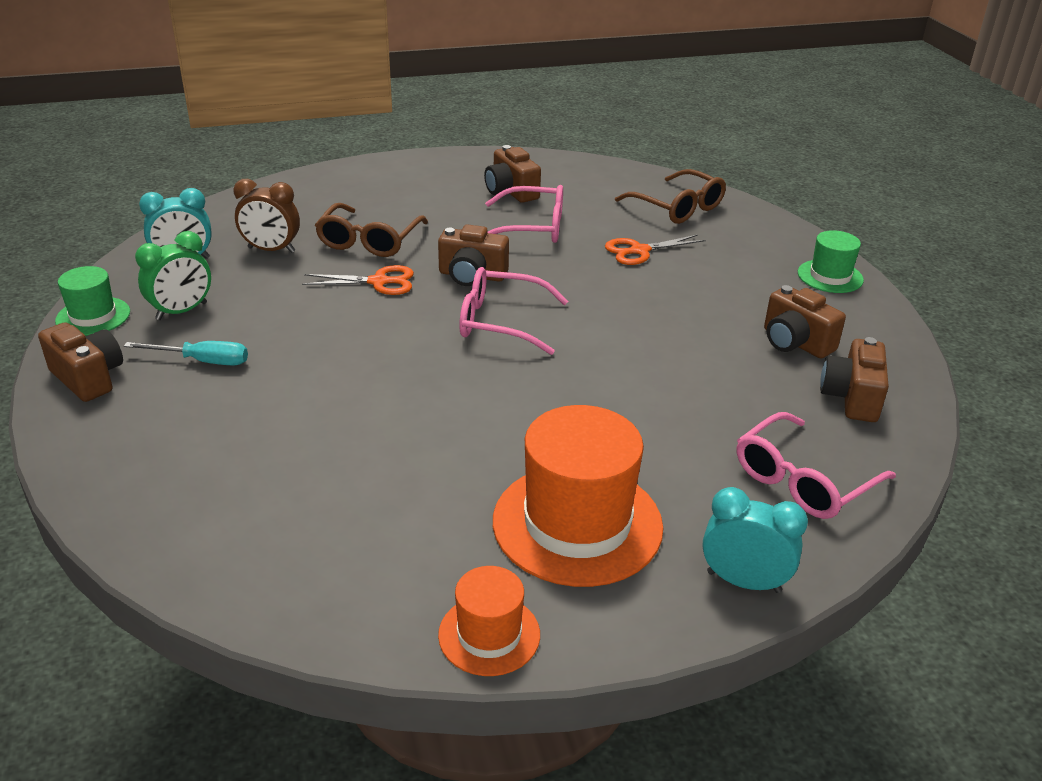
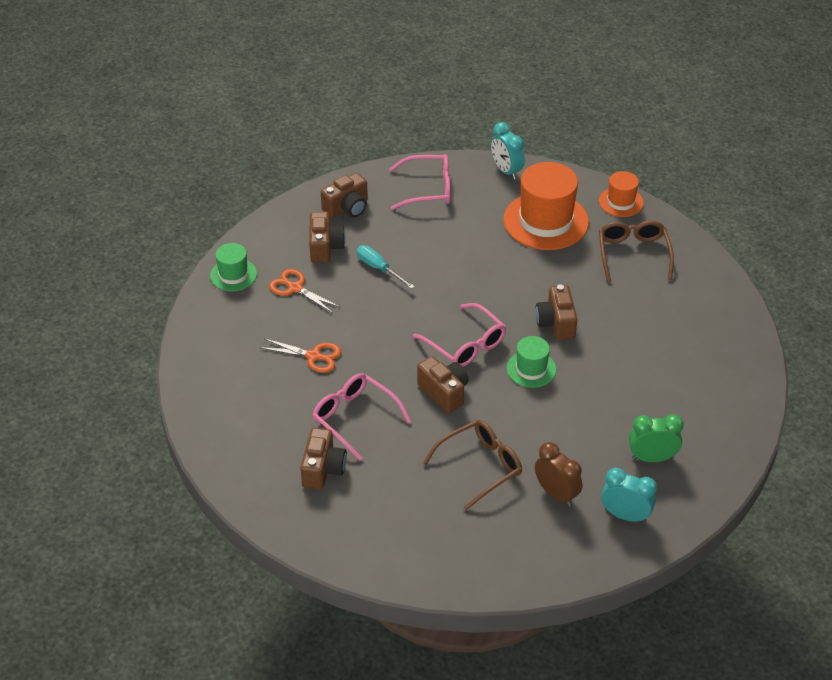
camera: 140 degrees left, 10 degrees up
(88, 378) = (732, 426): brown camera -> brown camera (556, 323)
(93, 316) = (711, 484): green hat -> green hat (531, 369)
(202, 361) = (660, 405): turquoise screwdriver -> turquoise screwdriver (379, 268)
(378, 282) = (508, 419): orange scissors -> orange scissors (295, 288)
(677, 207) = (230, 382): brown glasses -> brown glasses (633, 254)

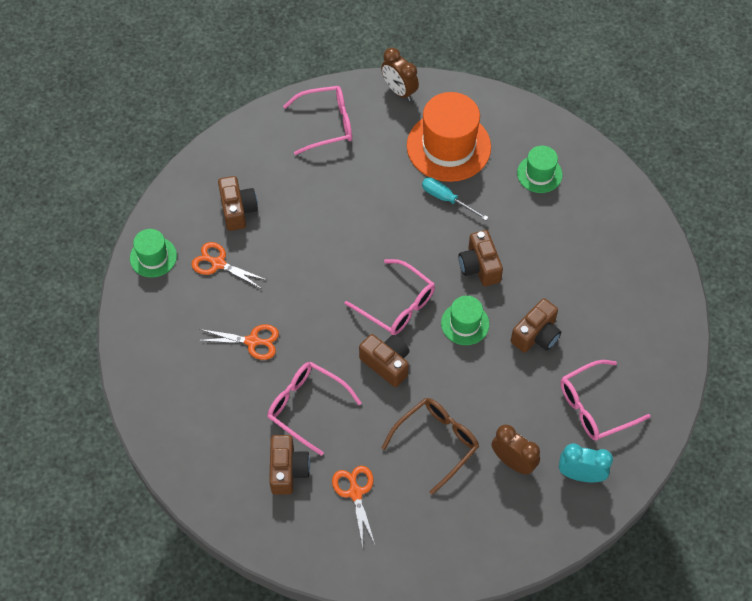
camera: 10 degrees left, 15 degrees up
(347, 208) = (250, 159): brown camera -> brown camera (536, 335)
(379, 268) = (296, 227): turquoise screwdriver -> turquoise screwdriver (446, 199)
(387, 498) = (355, 493): none -> orange scissors
(506, 171) = (399, 91): turquoise clock -> brown clock
(621, 202) = (517, 113): orange hat -> none
(633, 254) = (539, 174): brown glasses -> green hat
(652, 458) = (595, 407): green clock -> pink glasses

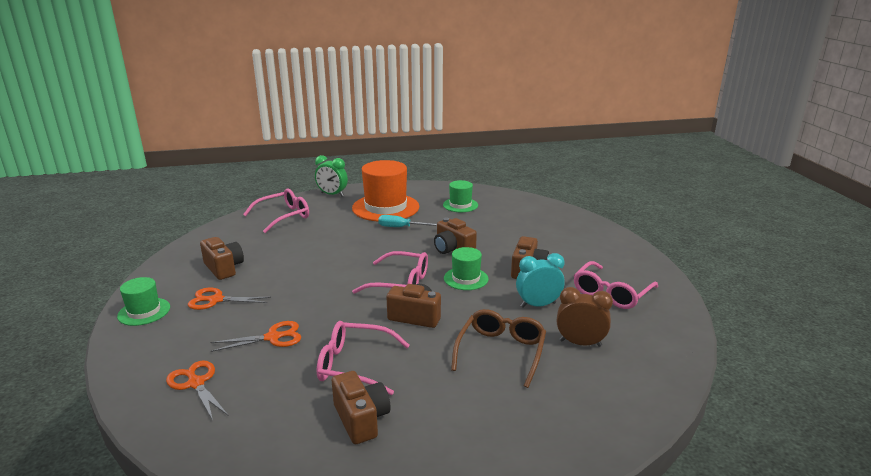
camera: 25 degrees left, 35 degrees down
(355, 493) = (448, 413): orange scissors -> orange scissors (196, 383)
(399, 91) = (332, 194): brown clock -> green clock
(580, 475) = (644, 333): turquoise clock -> turquoise clock (538, 305)

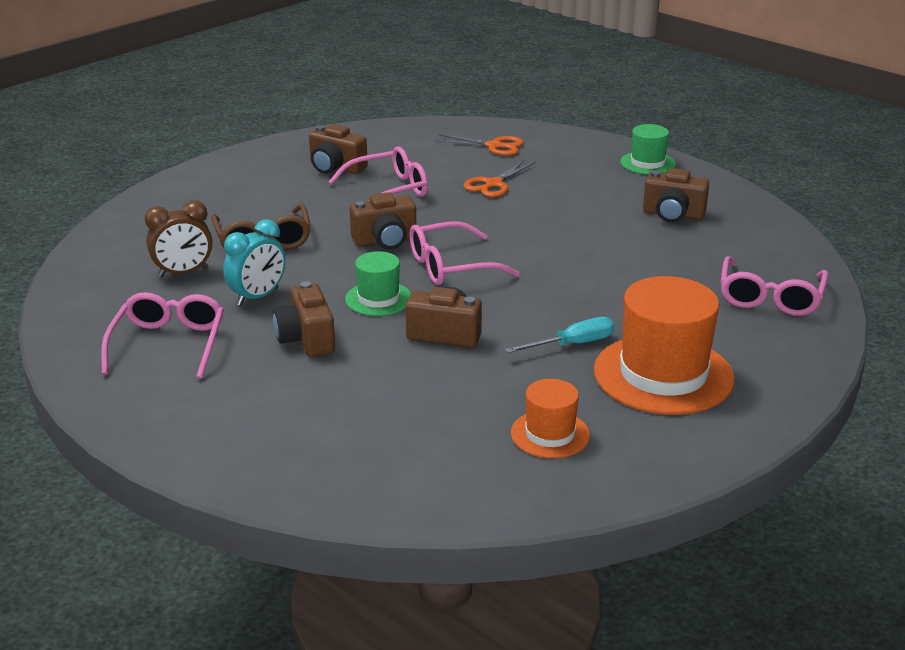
camera: 145 degrees right, 5 degrees up
(216, 300) = (608, 189): orange scissors -> none
(332, 194) = (799, 368): green clock -> none
(460, 205) = (550, 434): green hat -> orange hat

